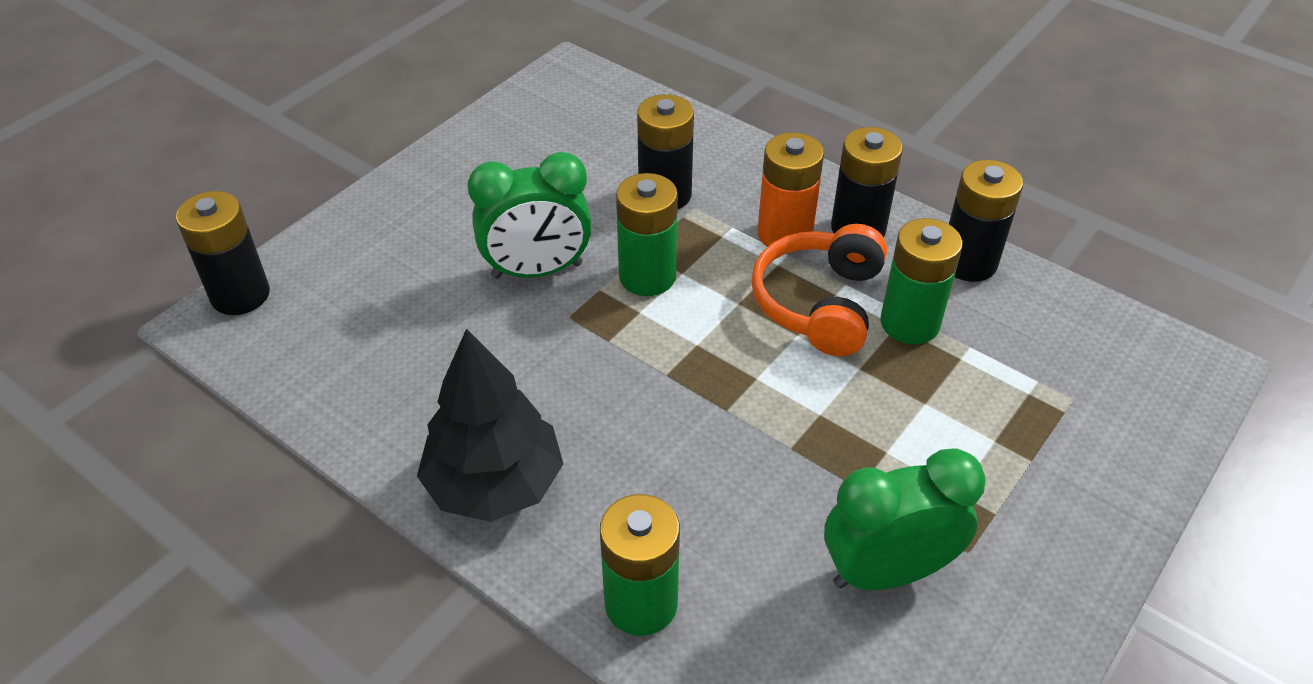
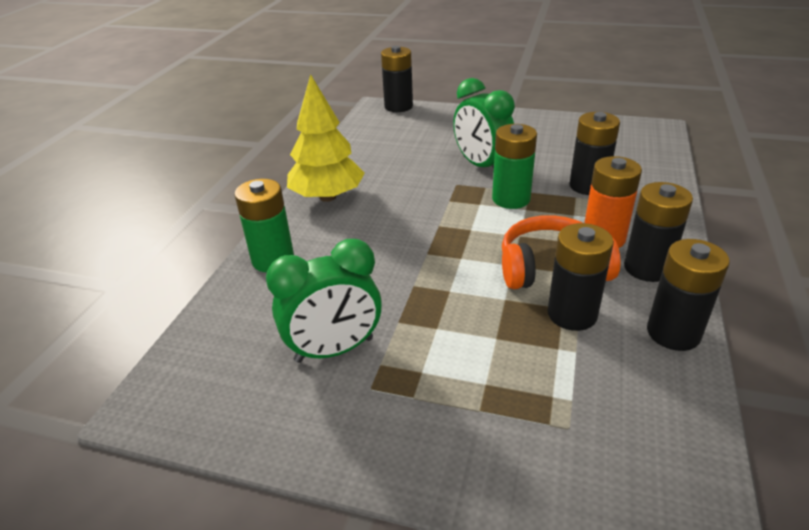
camera: 70 degrees right, 10 degrees down
(494, 484) = (327, 197): black tree -> yellow tree
(887, 572) = (334, 350): green clock -> green clock turned 105 degrees clockwise
(909, 323) = (572, 314): green battery -> black battery

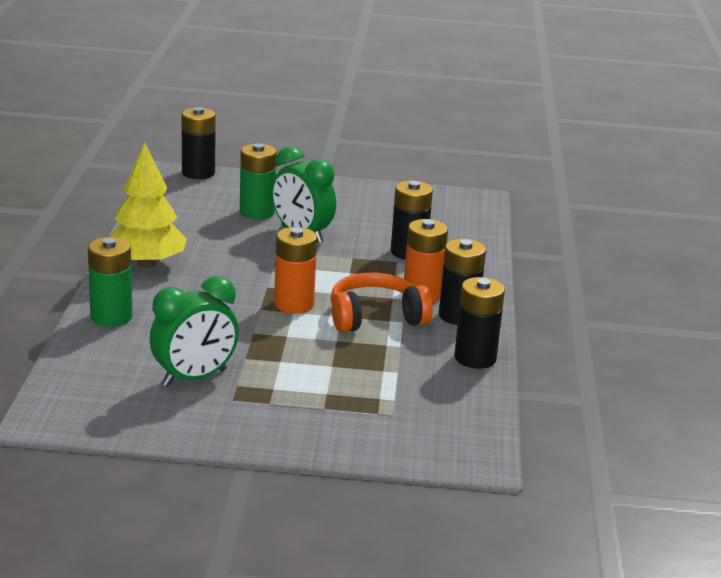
camera: 15 degrees left, 10 degrees down
(463, 248) = (294, 304): none -> orange battery
(511, 199) = (334, 264): green battery -> green battery (257, 212)
(572, 314) = (394, 349): black battery -> none

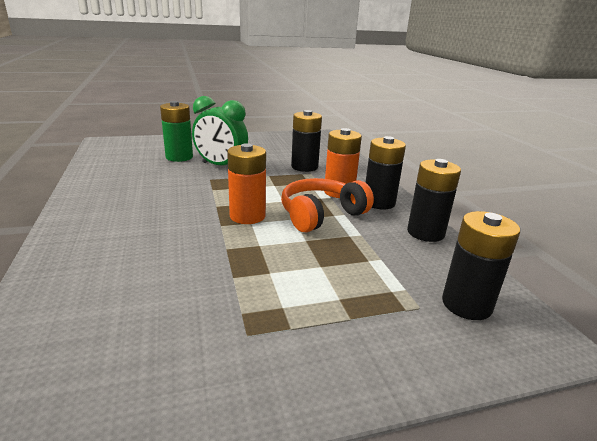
camera: 20 degrees left, 0 degrees up
(111, 317) = (68, 261): green battery -> none
(146, 263) = (97, 204): yellow tree -> none
(194, 378) = (188, 316): green clock -> none
(198, 173) = (123, 140): black battery -> black battery (466, 304)

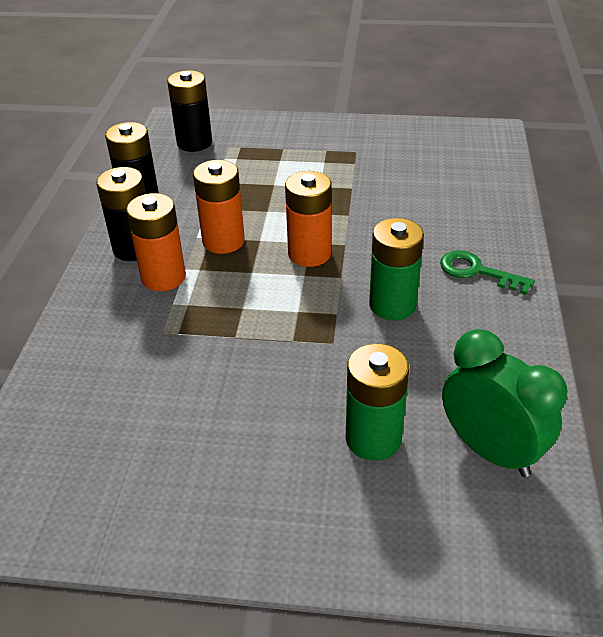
camera: 155 degrees left, 15 degrees up
(102, 223) = (477, 271): none -> green key
(174, 197) = (392, 305): none -> green battery
(221, 166) = (301, 384): green clock -> green clock (490, 450)
(304, 167) = (156, 354): black battery -> none
(321, 215) = (223, 241): orange headphones -> orange battery

